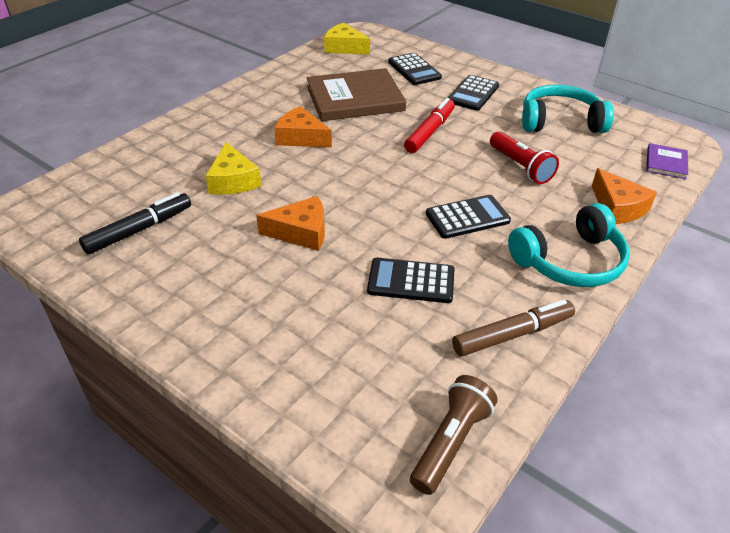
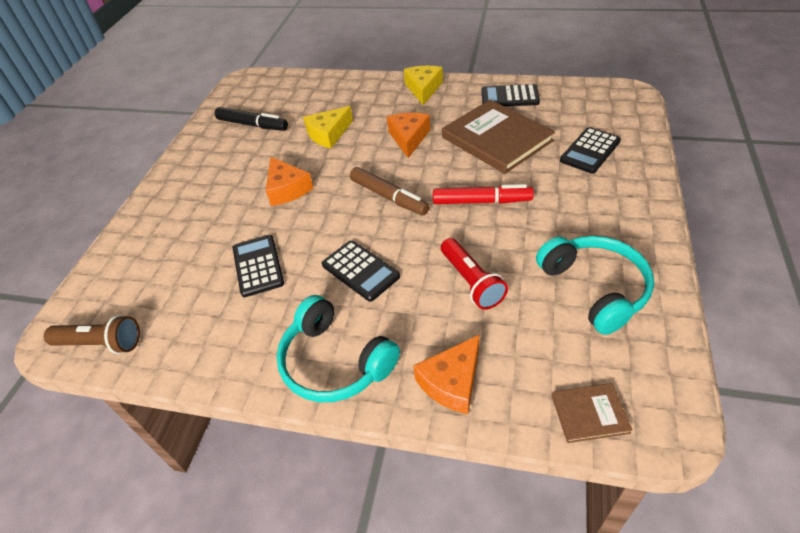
camera: 70 degrees right, 5 degrees up
(344, 48) = (583, 97): yellow cheese -> yellow cheese (423, 89)
(473, 93) = (585, 204): black calculator -> black calculator (509, 97)
(512, 334) = (218, 347): brown marker -> brown marker (389, 197)
(520, 167) = (471, 282): red flashlight -> red flashlight turned 60 degrees counterclockwise
(666, 163) = (589, 414): purple book -> brown book

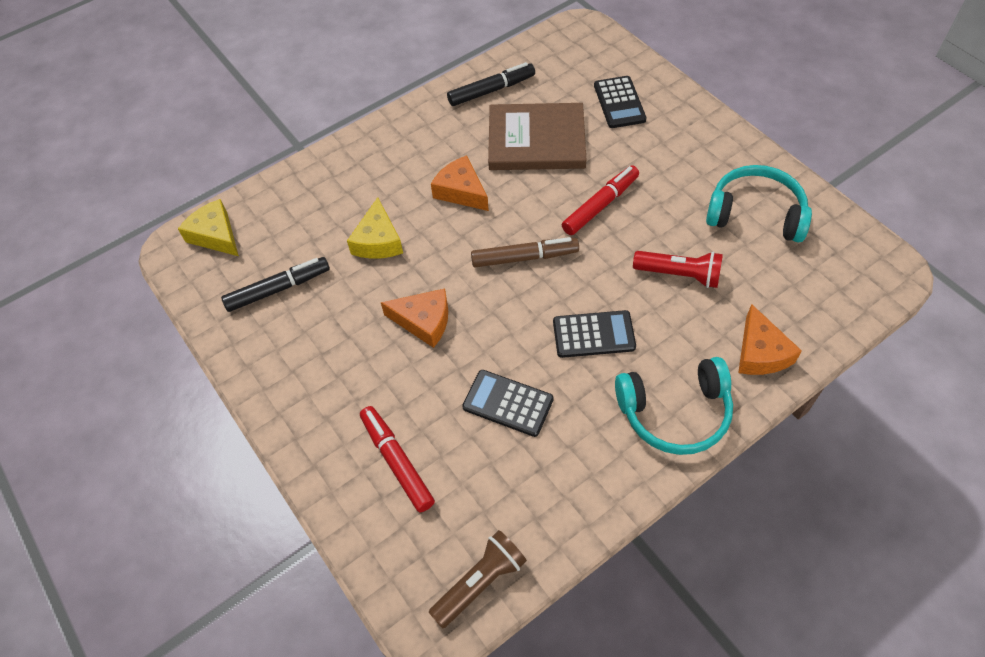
camera: 50 degrees left, 10 degrees up
(169, 246) = (397, 461): none -> red marker
(423, 89) = (401, 131): yellow cheese -> yellow cheese (215, 235)
(509, 97) = (491, 90): black calculator -> black marker
(589, 414) = (850, 299): brown book -> none

